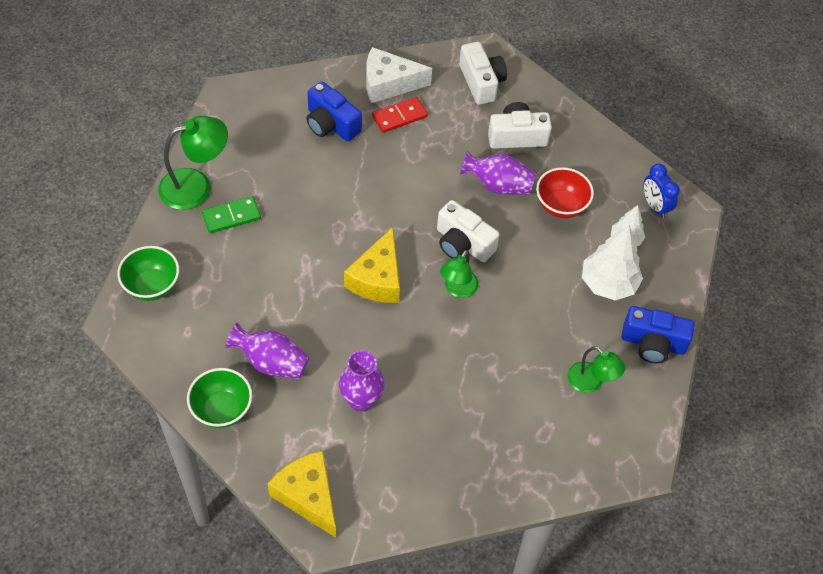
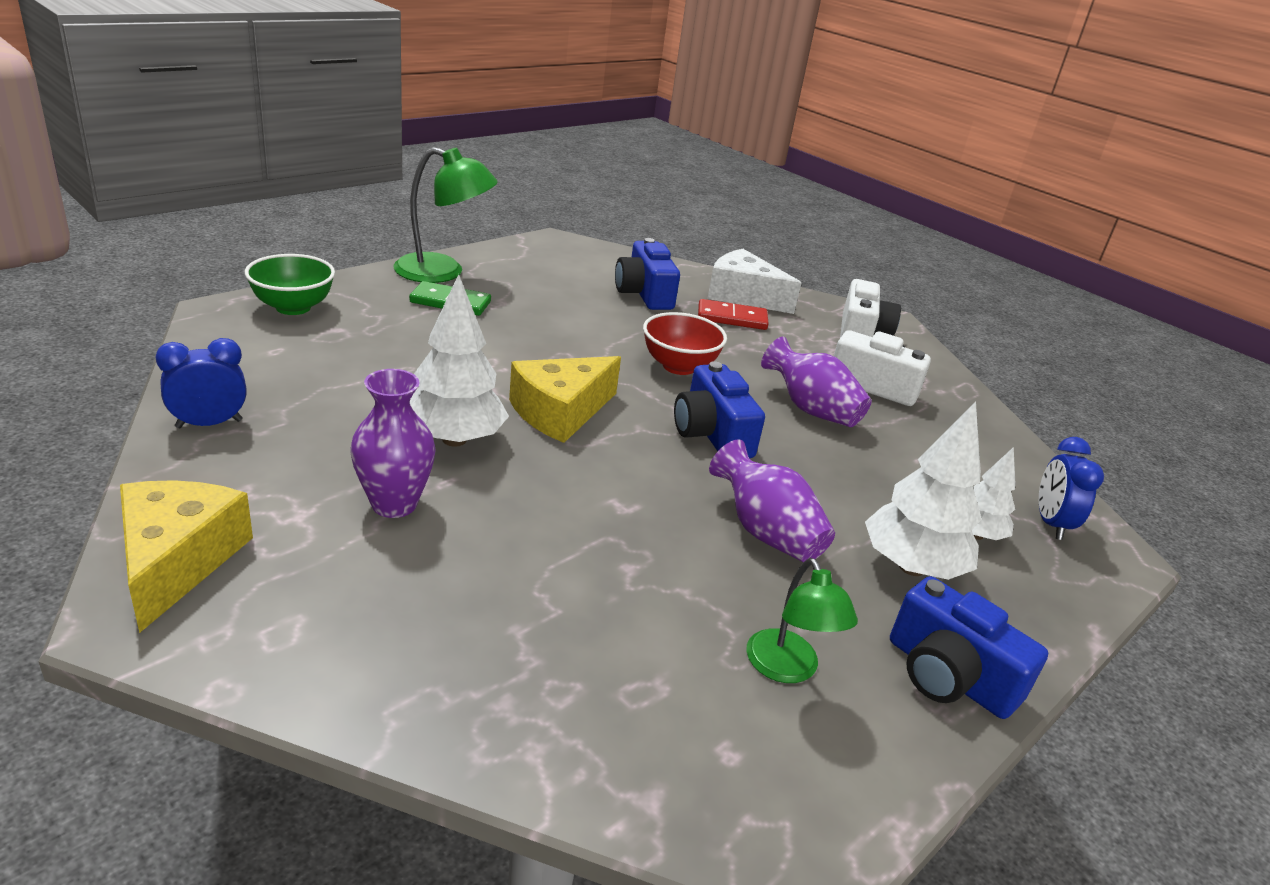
camera: 30 degrees right, 25 degrees down
(222, 410) = (209, 424): green bowl -> blue clock
(271, 362) = (330, 415): purple vase -> purple vase (765, 532)
(346, 337) = (454, 439): none -> white tree
(457, 289) = (661, 468): green lamp -> none
(463, 243) = (712, 434): white camera -> blue camera
(561, 206) = (891, 462): red bowl -> red bowl (679, 366)

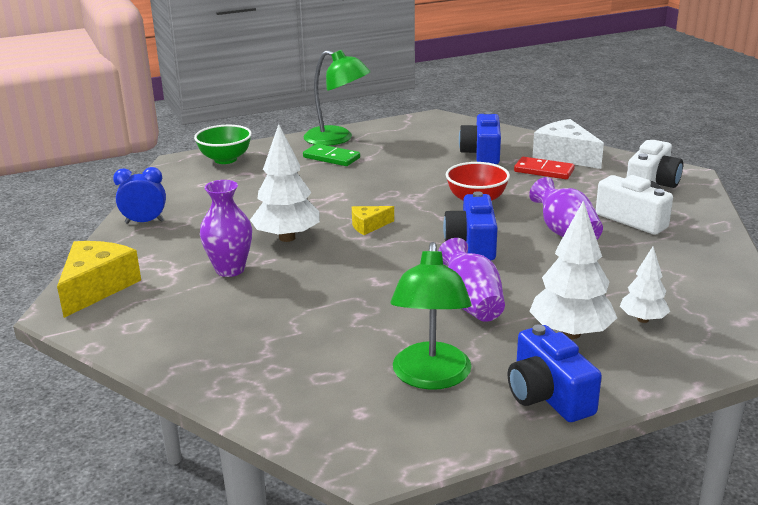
camera: 25 degrees right, 5 degrees down
(561, 412) = (369, 226): yellow cheese -> yellow cheese, size x0.53
(787, 669) = (431, 377): green lamp -> green lamp, size x1.58
(1050, 523) = (718, 318): blue clock -> none

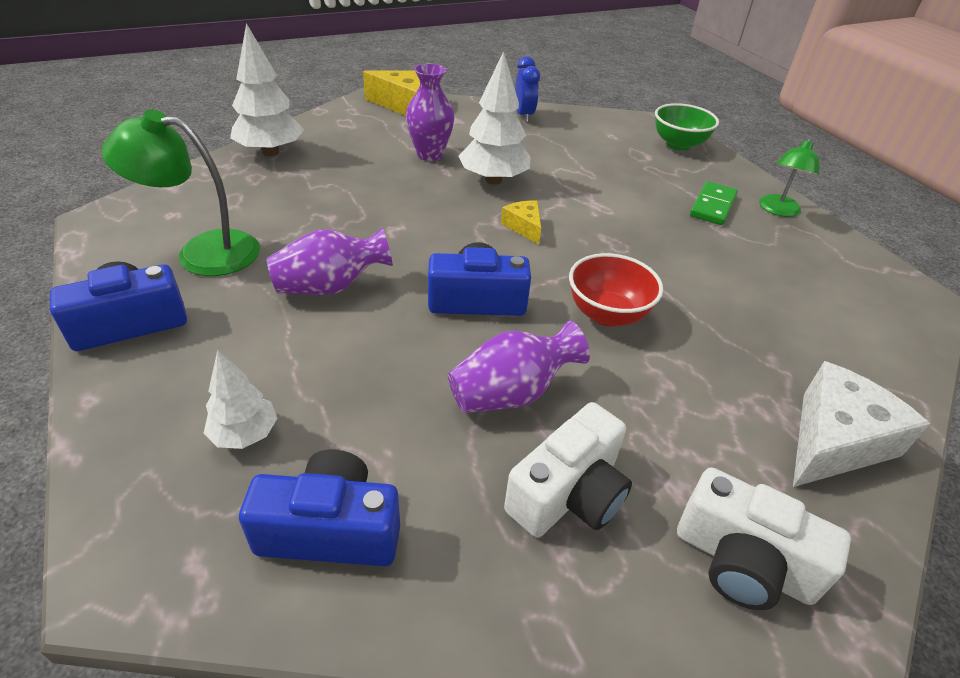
camera: 85 degrees right, 15 degrees up
(337, 139) = (778, 210): green lamp -> green lamp, size x0.63
(482, 153) = (791, 335): blue camera -> blue camera (331, 529)
(544, 171) = (748, 401): red domino -> none
(570, 333) = (239, 358): white tree -> white tree (270, 152)

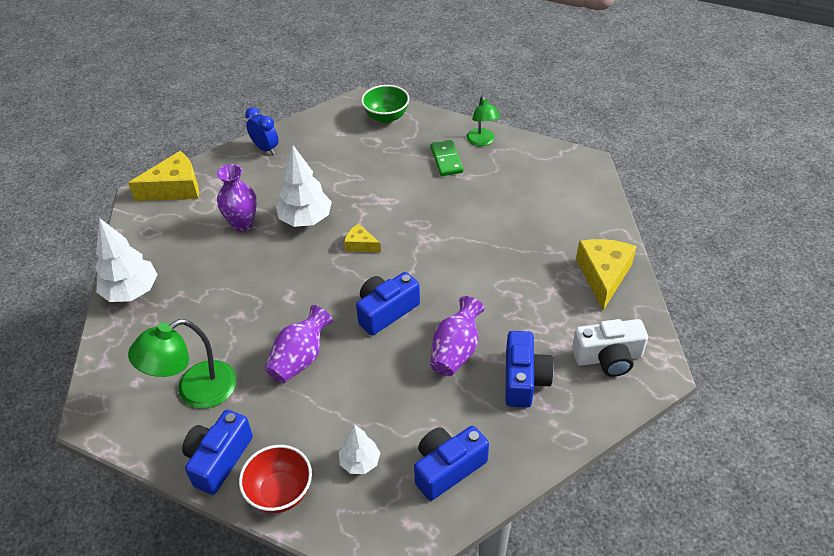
camera: 35 degrees left, 5 degrees up
(569, 494) = (524, 379): white camera -> blue camera
(607, 314) = (457, 274): red bowl -> red bowl (280, 492)
(834, 441) = (603, 276): white cheese -> yellow cheese

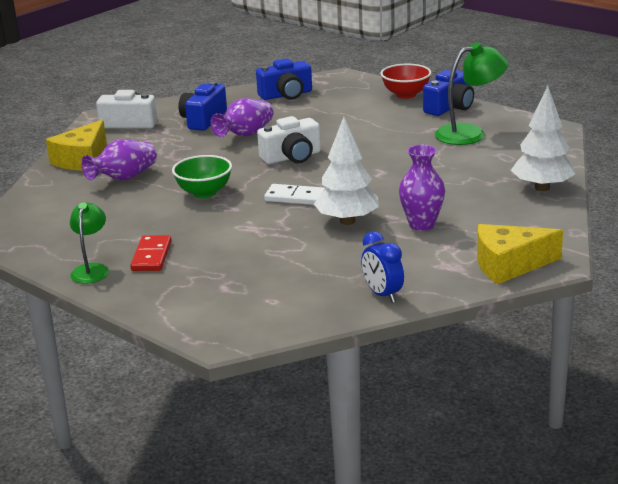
camera: 165 degrees left, 20 degrees down
(300, 359) = (378, 140): purple vase -> purple vase (124, 178)
(360, 245) = (295, 197): yellow cheese -> white domino
(360, 462) = (346, 100): white tree -> none
(386, 117) = (195, 313): green bowl -> green bowl (204, 193)
(386, 311) = (292, 157): blue camera -> white camera
(446, 160) = (151, 256): green domino -> red domino

